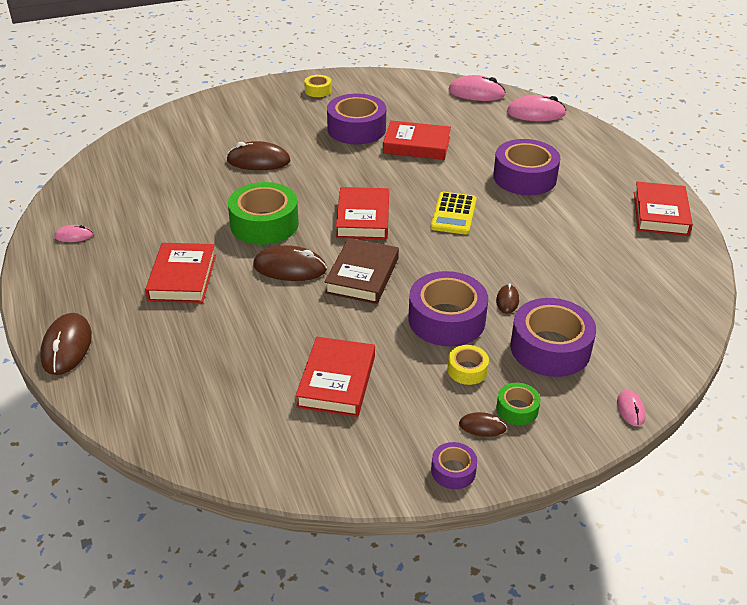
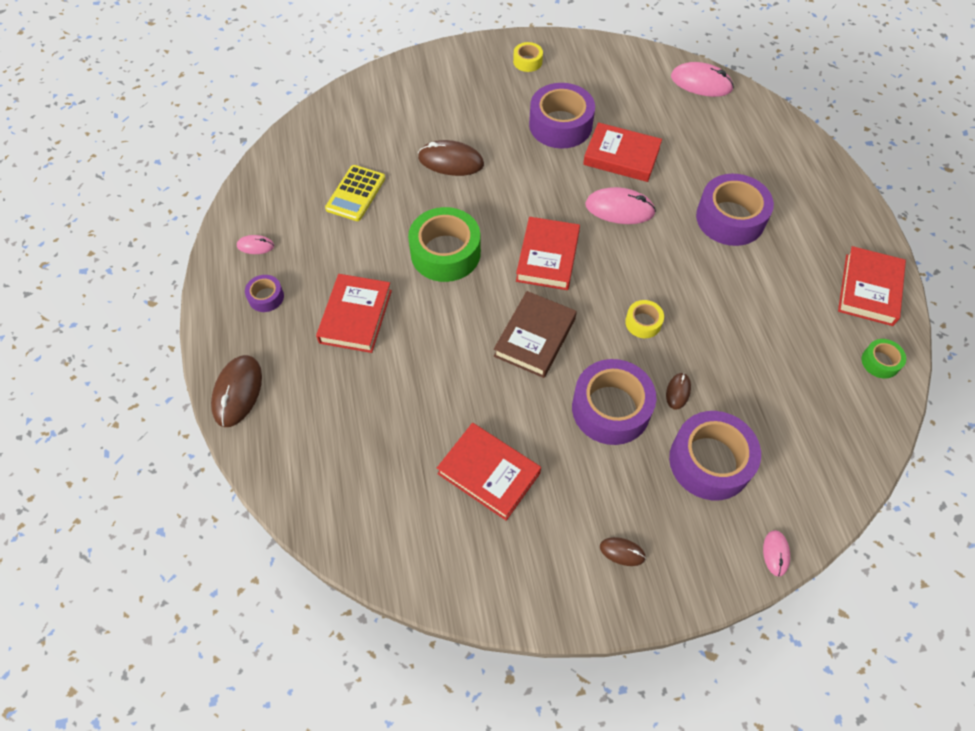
camera: 10 degrees right, 20 degrees up
(290, 268) = (463, 317): brown mouse -> none
(336, 381) = (489, 473): red book -> red book turned 75 degrees counterclockwise
(453, 214) = (643, 263): yellow calculator -> yellow calculator (355, 193)
(453, 471) = (584, 602): purple tape -> purple tape (266, 297)
(467, 370) = (620, 478): yellow tape -> yellow tape (643, 323)
(517, 409) = (660, 535): green tape -> green tape (880, 362)
(536, 113) = (762, 121): pink mouse -> pink mouse (619, 209)

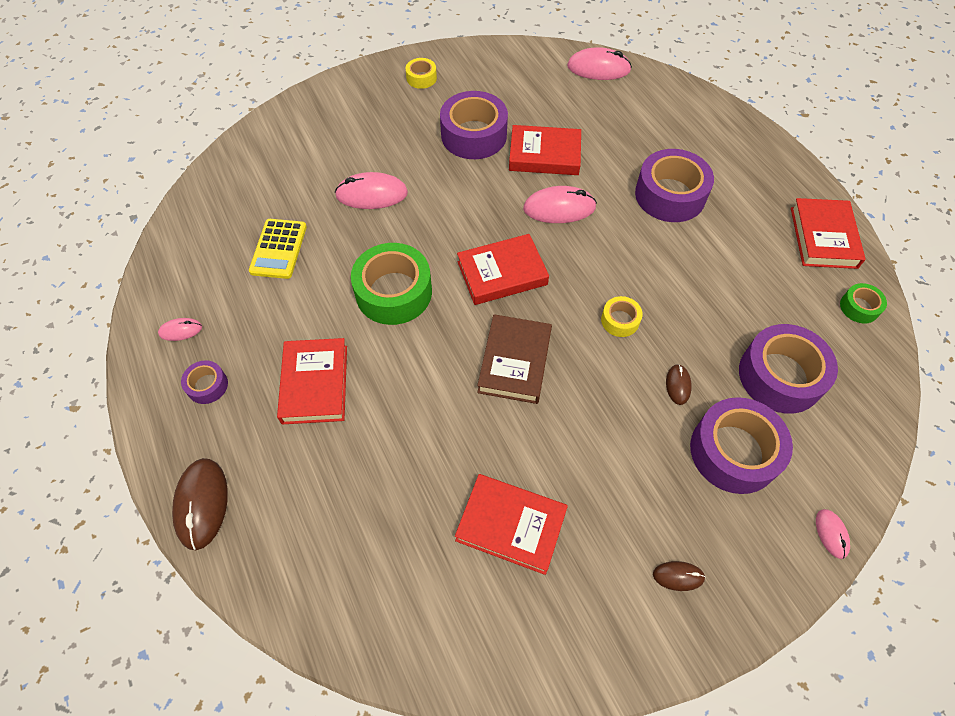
camera: 15 degrees left, 0 degrees up
(451, 161) = (371, 194): brown mouse -> pink mouse
(547, 257) = (502, 273): red book -> red book turned 75 degrees clockwise
(611, 408) = (616, 420): purple tape -> purple tape (780, 376)

